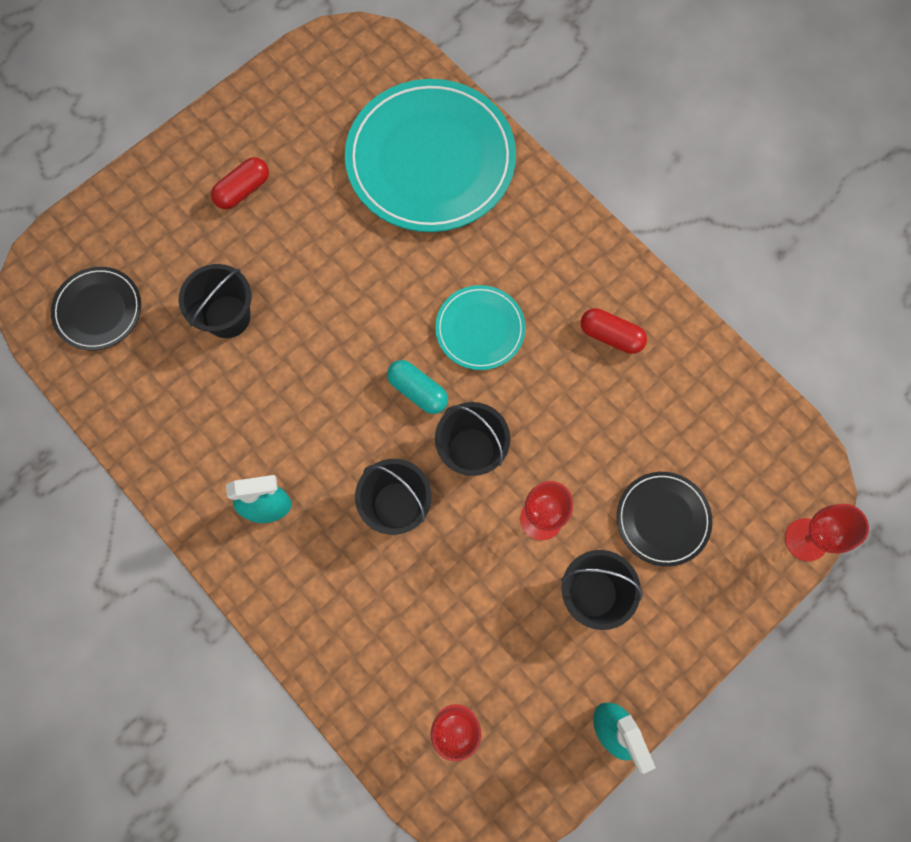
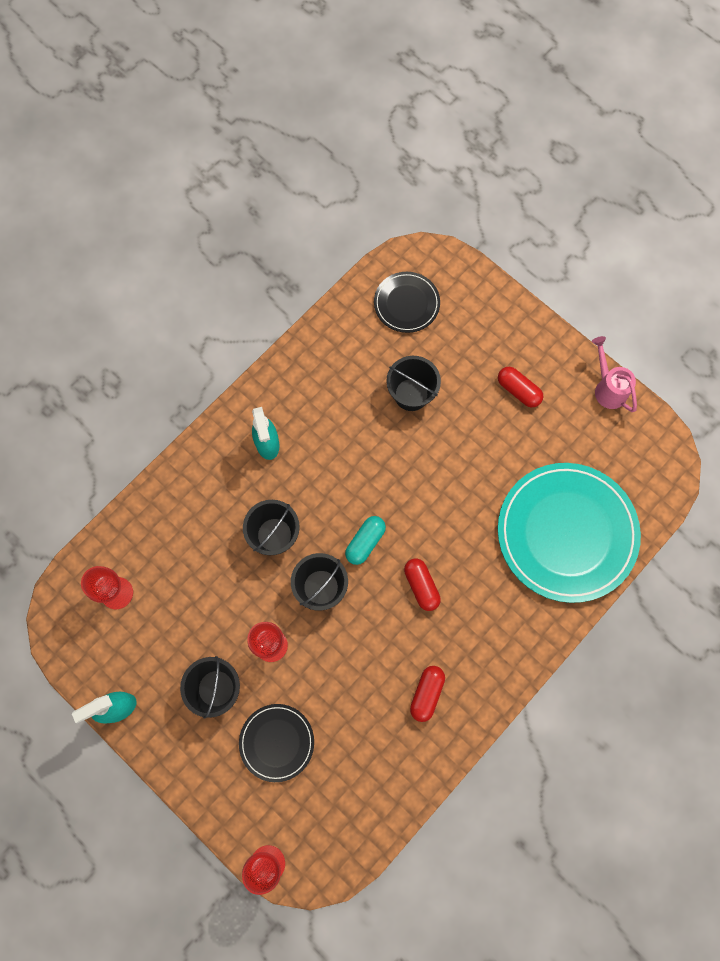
camera: 85 degrees right, 0 degrees up
(256, 92) = (608, 388): none -> pink watering can
(480, 329) = (421, 586): turquoise plate -> red capsule

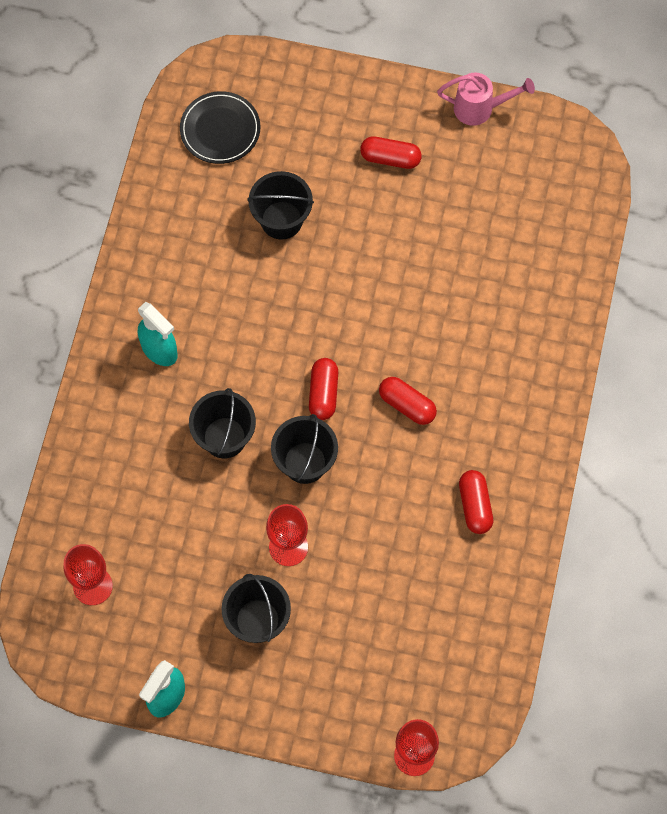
camera: 30 degrees left, 5 degrees down
(277, 742) = (352, 637): black plate -> none
(365, 542) = (323, 393): turquoise capsule -> red capsule
(566, 533) = (522, 274): turquoise plate -> none
(608, 388) = (480, 108): pink watering can -> pink watering can turned 150 degrees clockwise

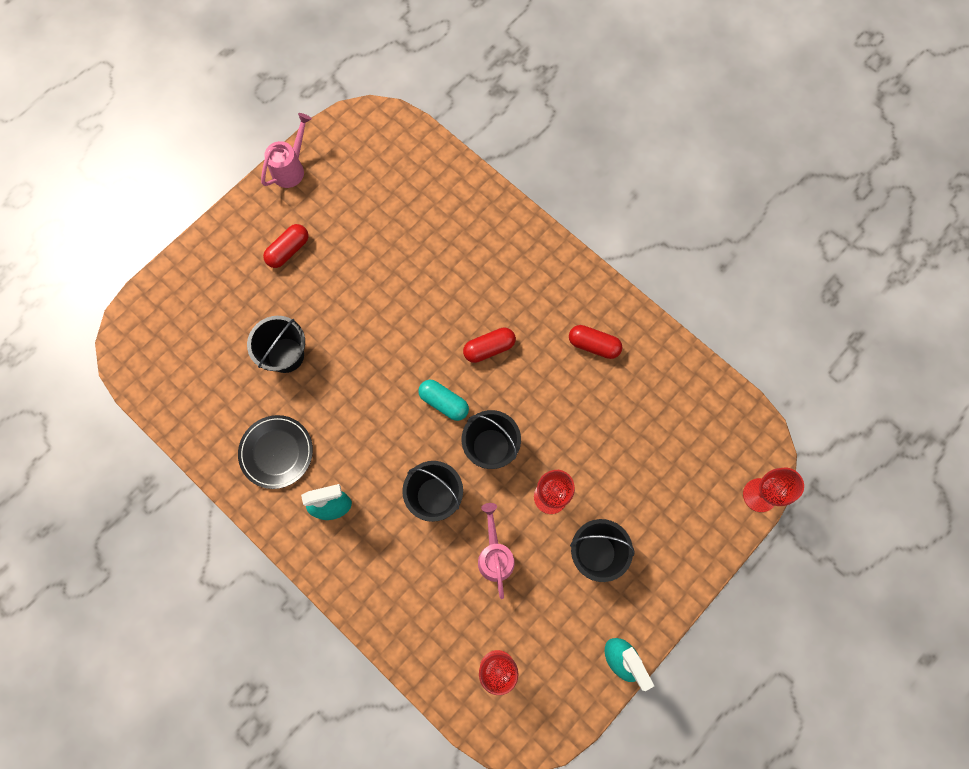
camera: 60 degrees left, 5 degrees up
(199, 525) = (495, 555): none -> pink watering can
(220, 130) = (180, 358): black plate -> black plate (276, 452)
(323, 393) = (444, 402): red capsule -> turquoise capsule

